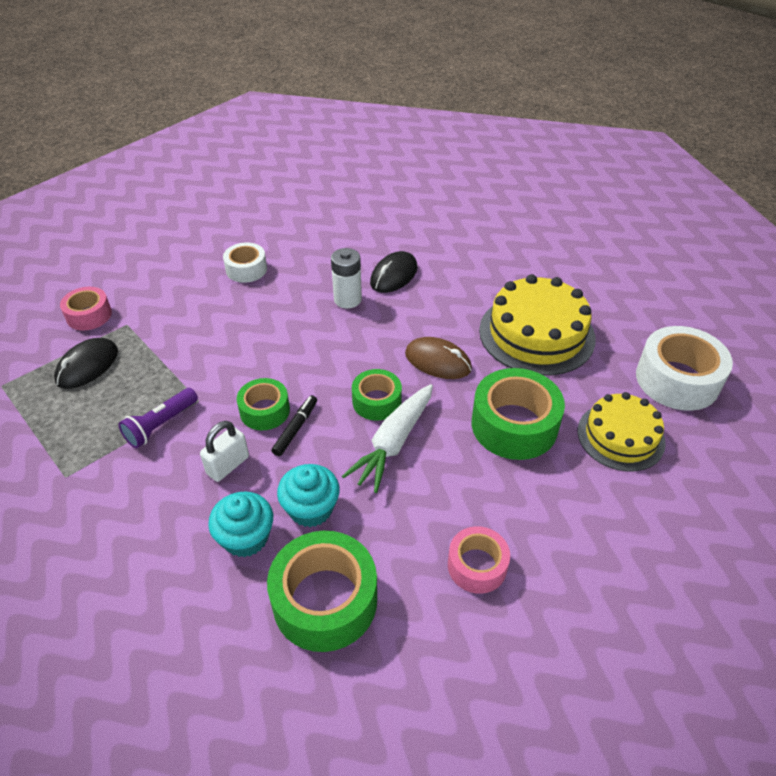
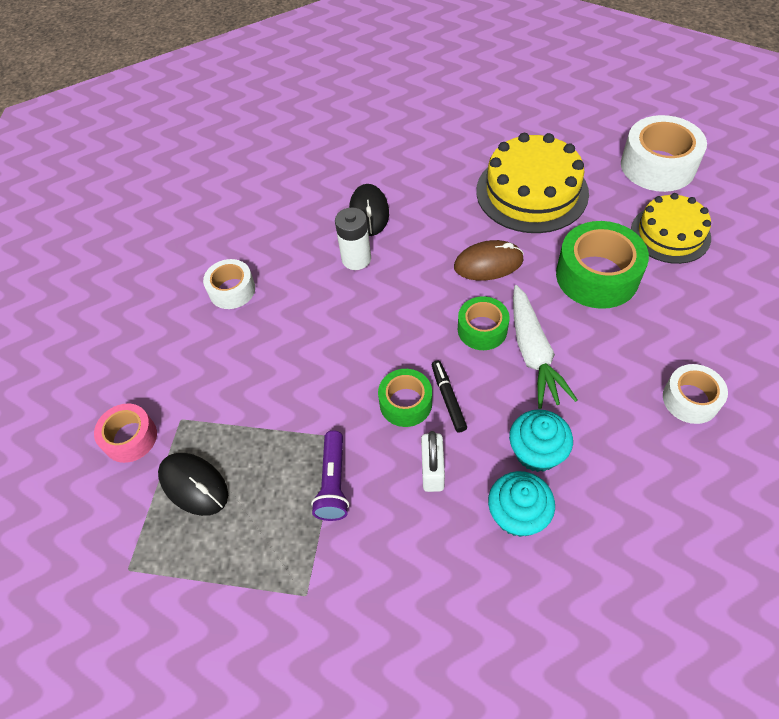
camera: 35 degrees left, 10 degrees up
(87, 366) = (194, 485): black mouse -> black mouse turned 45 degrees counterclockwise
(325, 600) = (628, 510): green tape -> none
(477, 566) = (690, 399): pink tape -> white tape

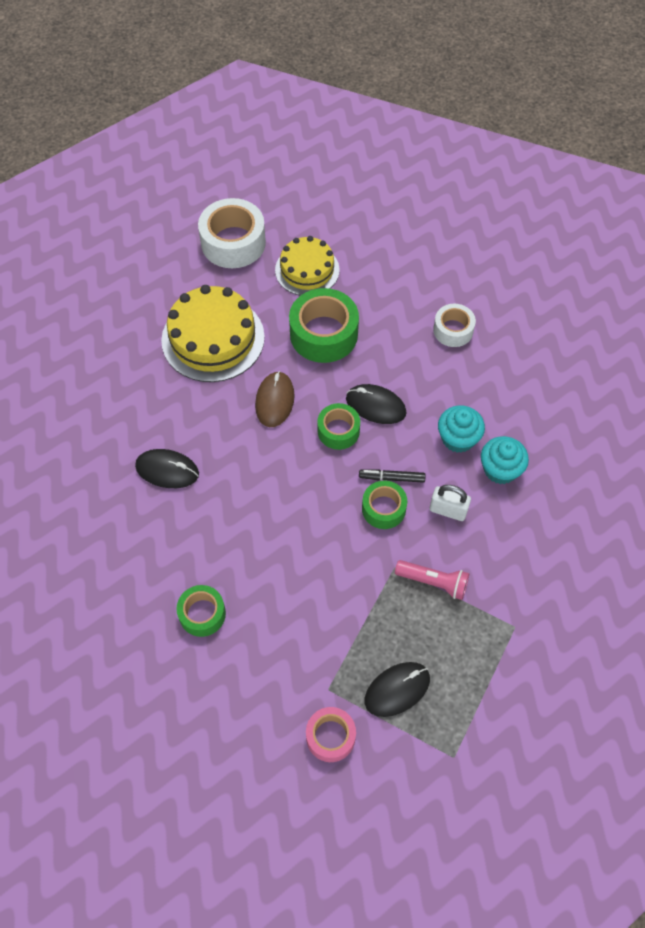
camera: 75 degrees left, 5 degrees up
(232, 290) = (202, 614): white tape -> green tape
(333, 483) = (433, 582): purple flashlight -> pink flashlight
(356, 259) = (218, 498): white battery -> none
(533, 353) = (375, 406): white carrot -> black mouse

